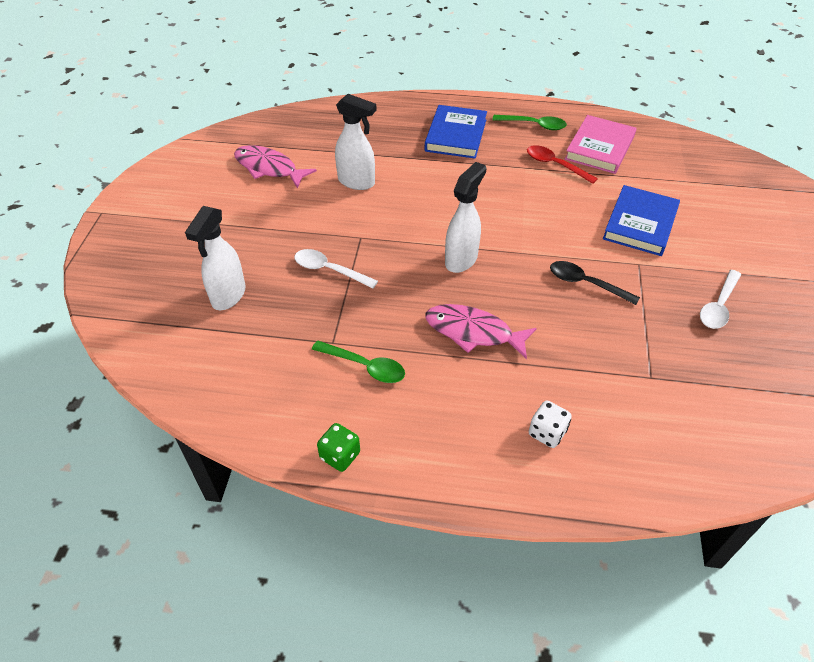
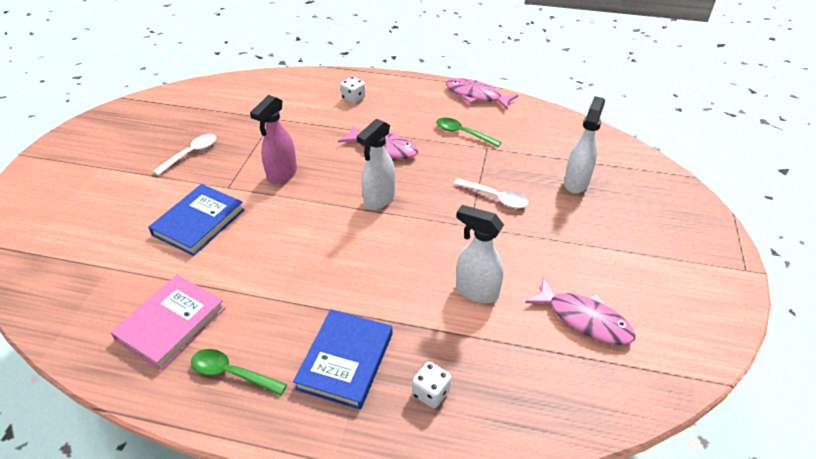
camera: 175 degrees left, 5 degrees down
(340, 455) = (476, 96): green dice -> pink fish
(392, 123) = (431, 393): none -> white dice
(555, 165) = (241, 300): red spoon -> none
(586, 283) = (282, 174): black spoon -> pink spray bottle

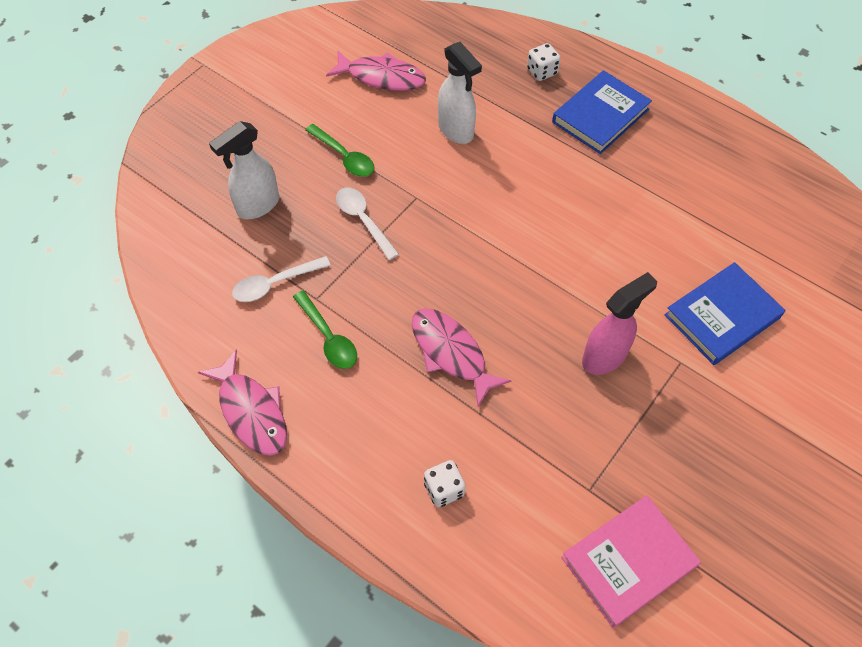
camera: 155 degrees left, 15 degrees up
(171, 323) = (754, 201): pink book -> pink book (628, 562)
(191, 154) = (729, 453): white spoon -> white spoon (275, 284)
(232, 373) = (699, 138): green spoon -> green spoon (344, 157)
(379, 199) = (497, 268): white spray bottle -> none
(584, 319) = (381, 77): pink fish -> pink fish turned 135 degrees clockwise

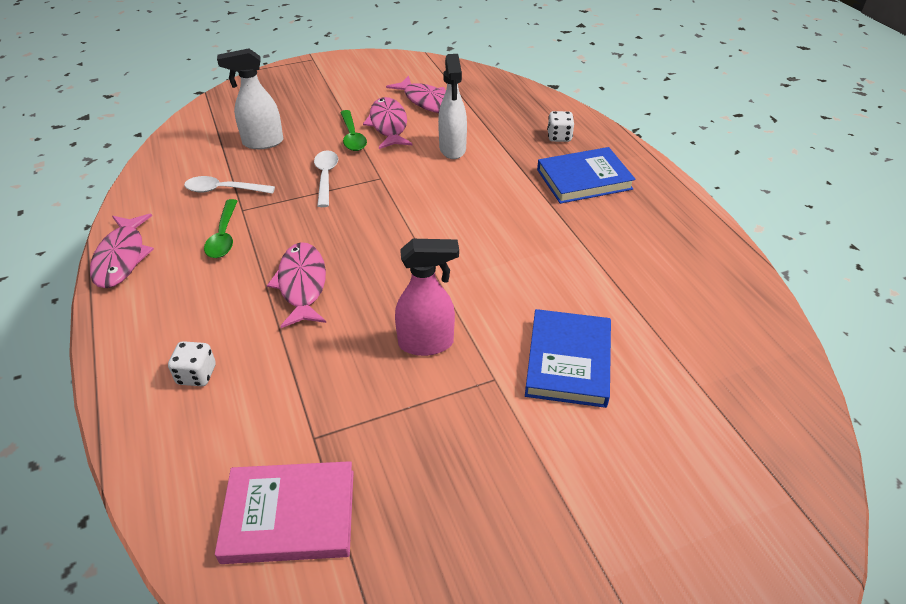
camera: 30 degrees right, 15 degrees down
(368, 125) = (388, 125): none -> pink fish
(722, 316) = (568, 361): blue book -> blue book turned 75 degrees counterclockwise

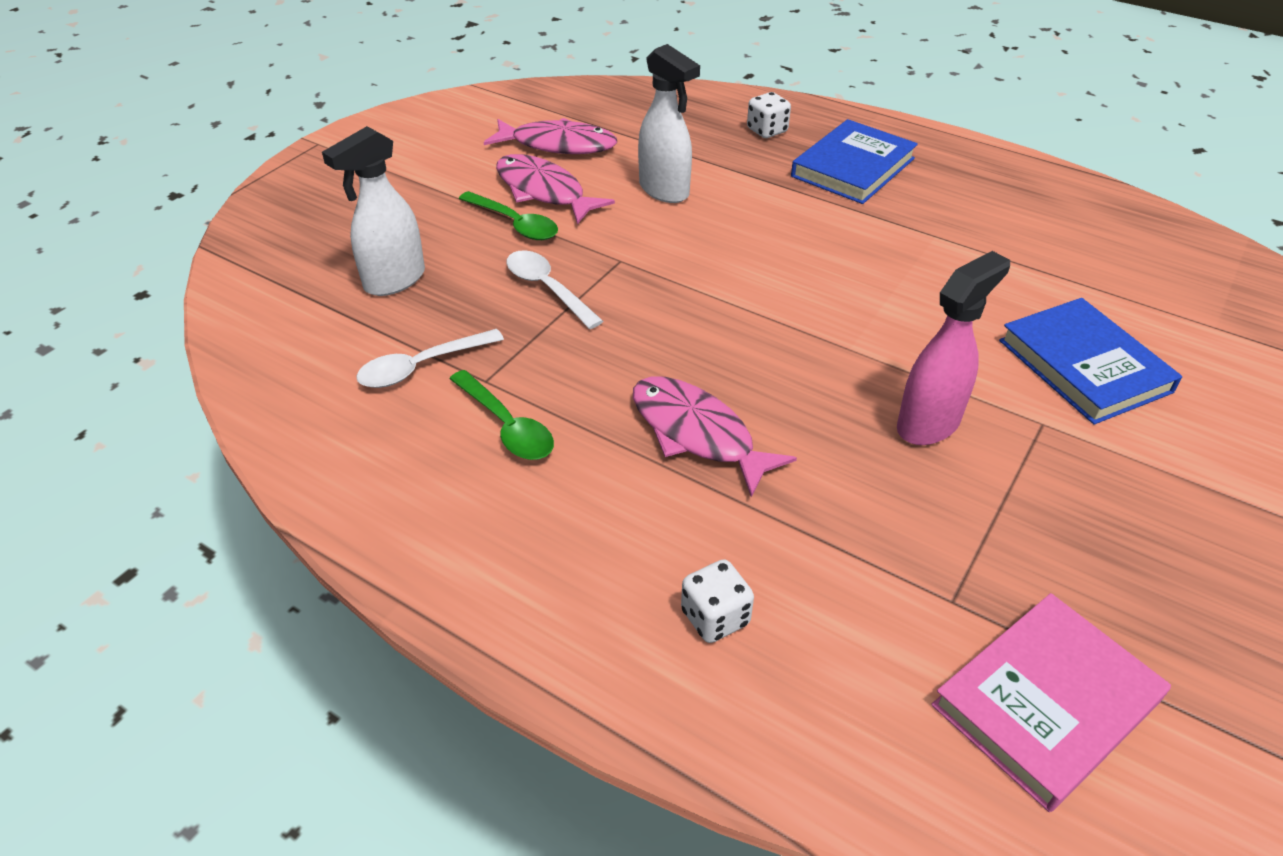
camera: 35 degrees left, 0 degrees up
(122, 257) = (388, 530): pink fish -> none

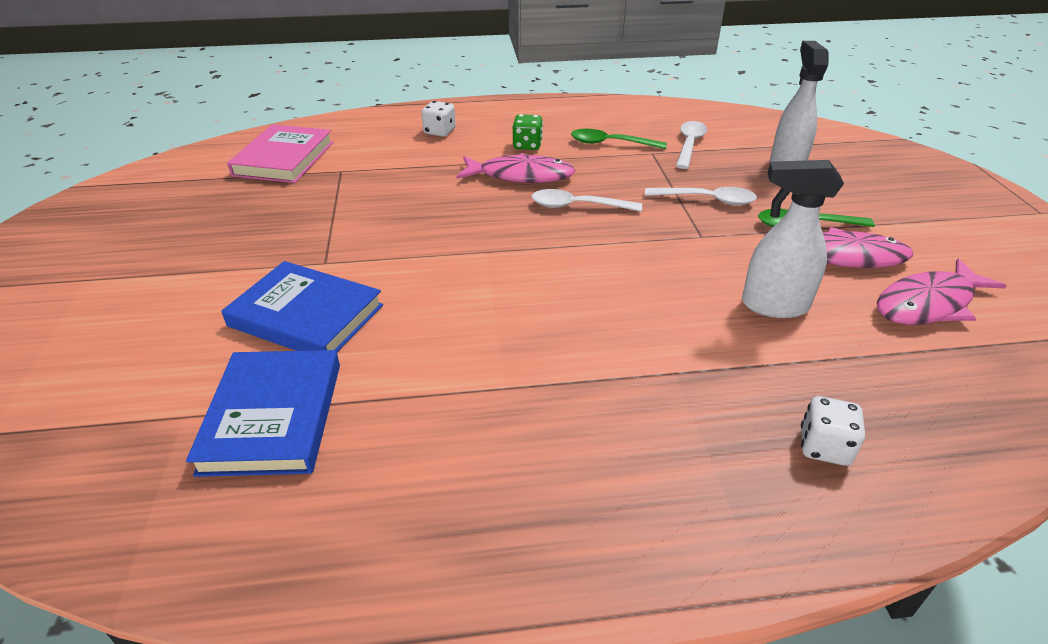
camera: 140 degrees right, 5 degrees down
(618, 491) = (527, 145): none -> green dice
(688, 351) = (578, 206): none -> white spoon
(853, 167) = (671, 441): blue book -> blue book (273, 416)
(929, 424) = (399, 231): pink spray bottle -> none

